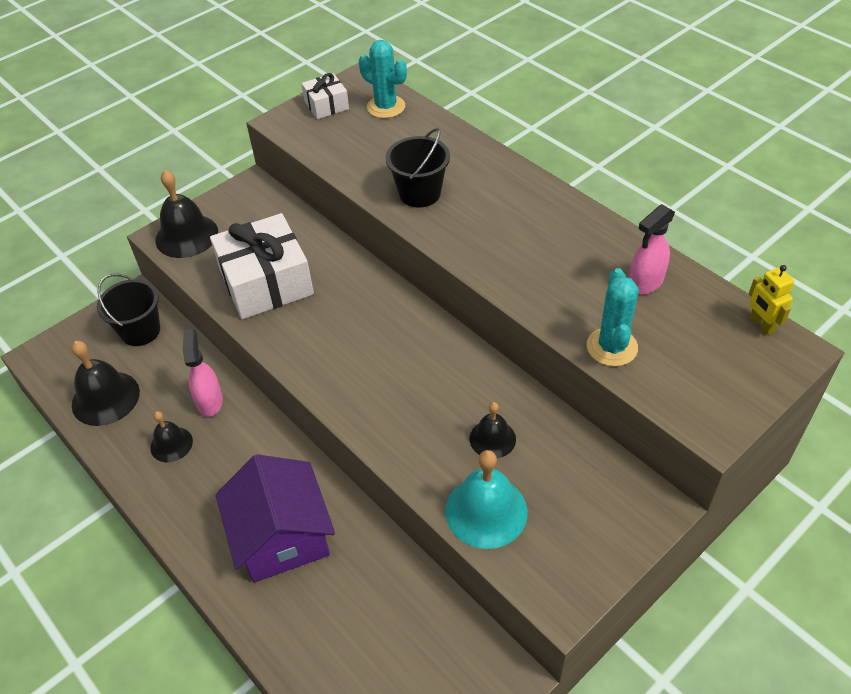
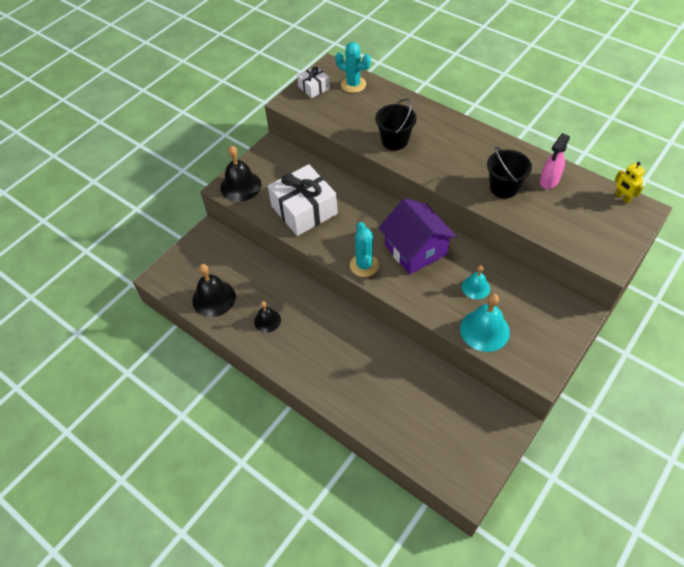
camera: 10 degrees left, 5 degrees up
(140, 331) = (220, 252): black bucket -> black bucket (503, 187)
(210, 401) = (282, 290): pink spray bottle -> none
(282, 536) = (356, 365): purple house -> purple house (415, 249)
(492, 438) = (475, 287): black bell -> turquoise bell
(612, 347) = (540, 223): turquoise cactus -> turquoise cactus (364, 265)

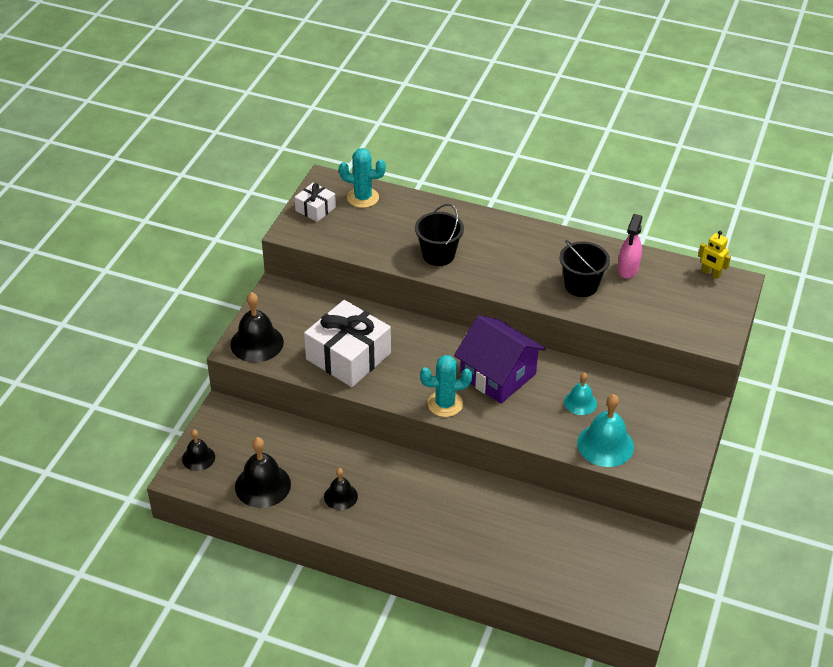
camera: 20 degrees left, 10 degrees down
(177, 266) = (198, 458): none -> black bell
(364, 265) = (445, 404): turquoise cactus -> turquoise cactus turned 75 degrees counterclockwise

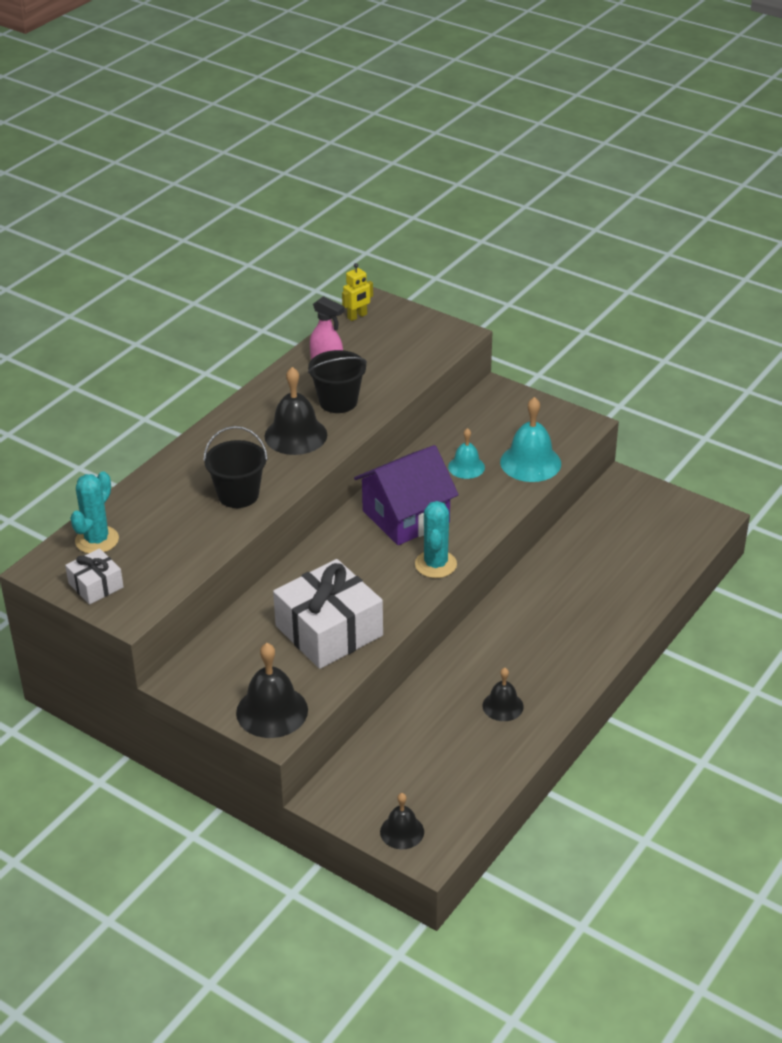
camera: 75 degrees left, 5 degrees down
(262, 485) = (466, 774): black bell -> black bell (295, 435)

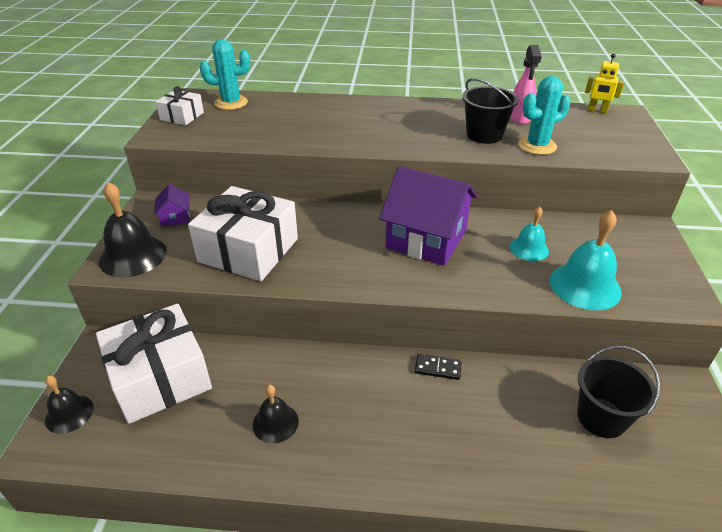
camera: 60 degrees right, 0 degrees up
(227, 668) = (175, 217): none -> purple house
(238, 495) = (325, 132): black bucket -> black bucket (601, 417)
(295, 435) = (421, 132): black bell -> none
(400, 764) = (160, 377): none -> white gift
(435, 564) = (380, 278): turquoise cactus -> turquoise cactus (537, 146)
(515, 595) = (437, 368): none -> black domino

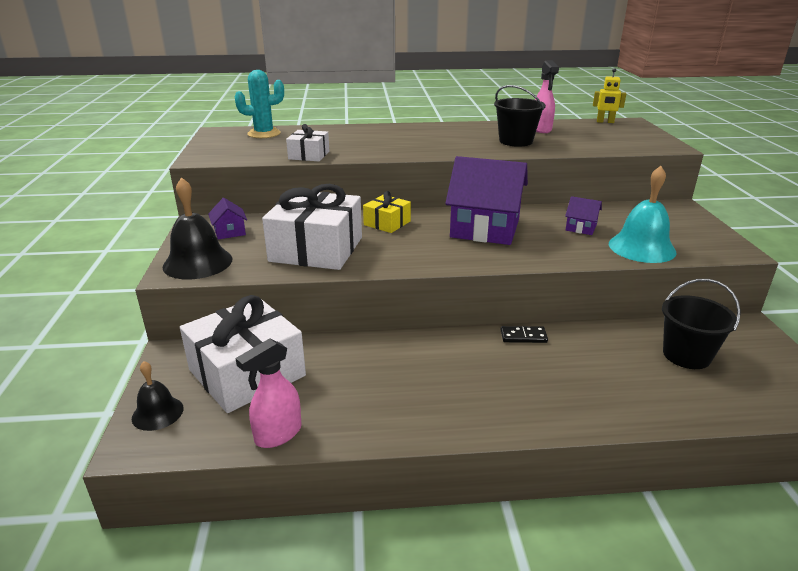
camera: 10 degrees left, 10 degrees down
(165, 456) = (277, 434): none -> pink spray bottle
(182, 116) = (219, 145): white gift -> white gift (309, 155)
(275, 423) = (382, 394): black bell -> none
(329, 221) = (387, 223): none -> yellow gift
(529, 248) = (581, 227): turquoise bell -> purple house
(537, 146) = (566, 145): turquoise cactus -> none

